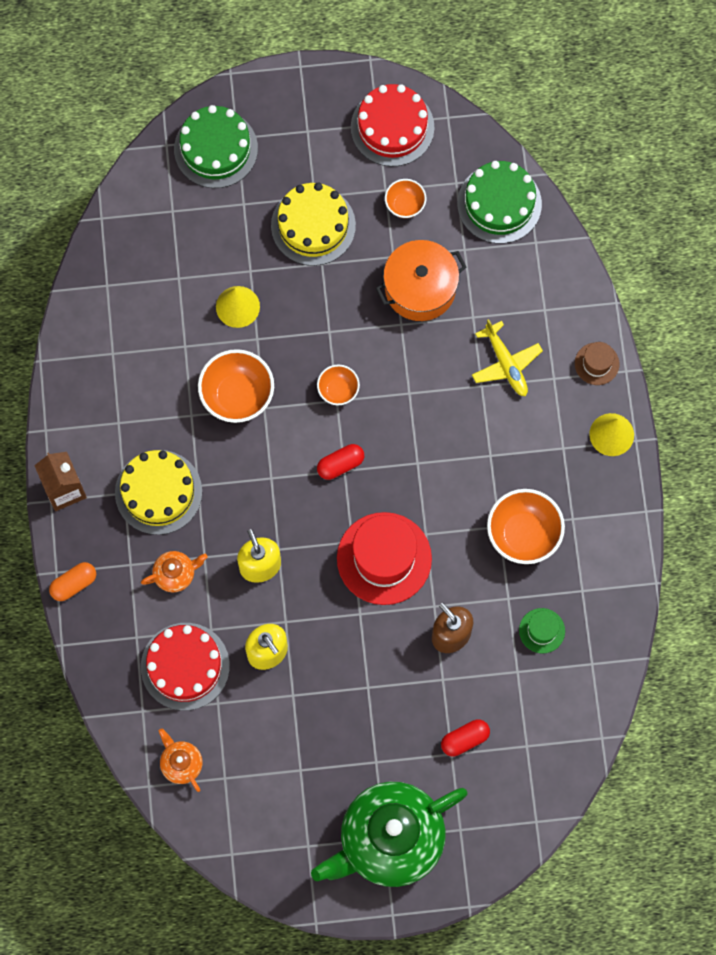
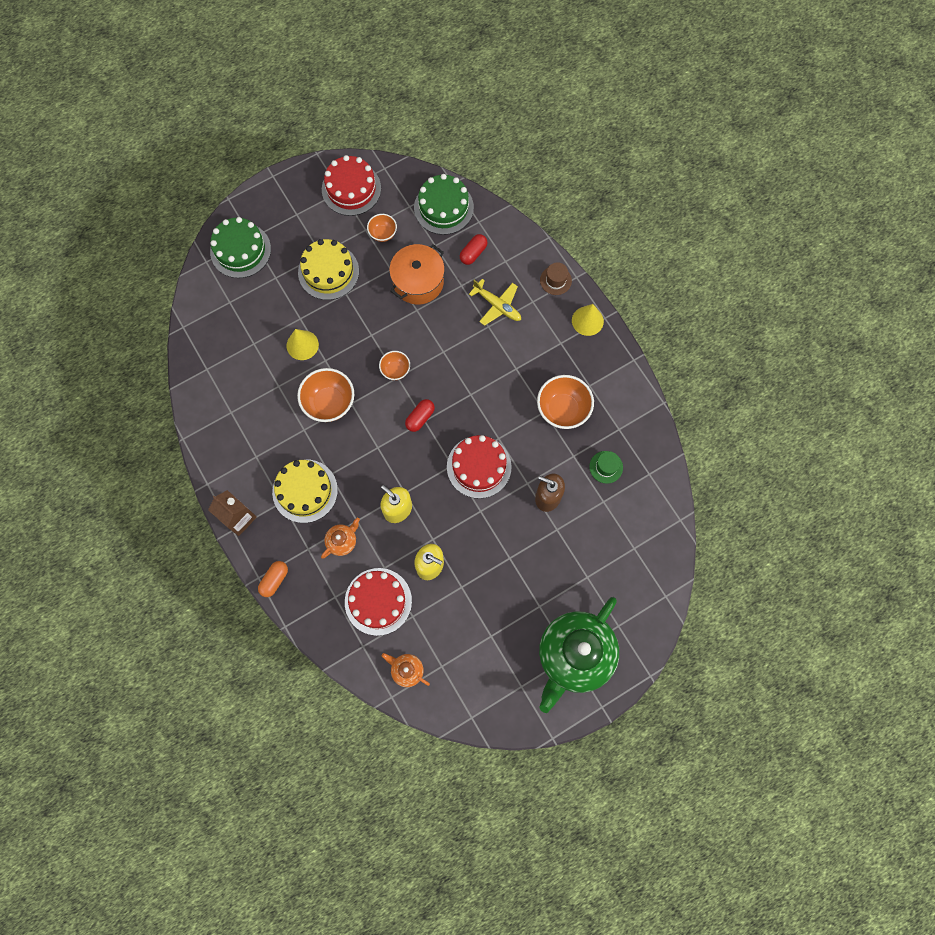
camera: 25 degrees left, 0 degrees up
(384, 558) = (479, 466): red hat -> red cake
(465, 739) = (591, 563): red capsule -> red capsule (473, 253)

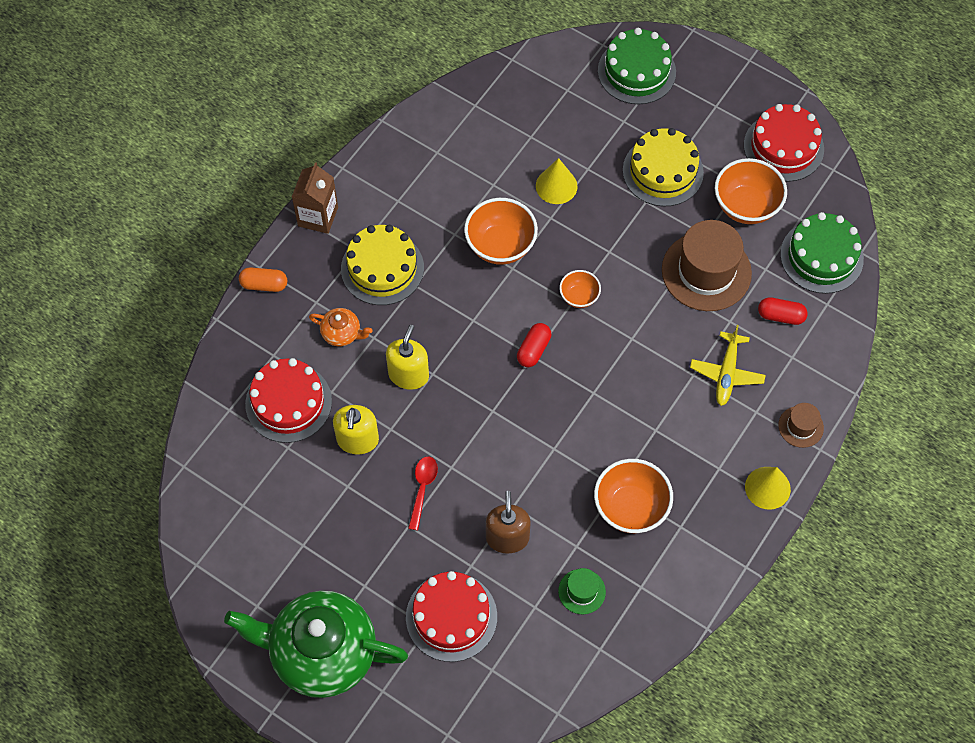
camera: 65 degrees right, 10 degrees down
(383, 234) = (746, 206): orange bowl -> orange bowl, size x1.78
(407, 670) = (221, 469): orange teapot -> none
(418, 282) = (706, 271): orange pot -> brown hat
(420, 418) = (533, 350): red capsule -> red capsule turned 75 degrees counterclockwise
(479, 466) = (506, 441): red cake -> red cake (451, 617)
(487, 537) = (422, 489): none -> red spoon

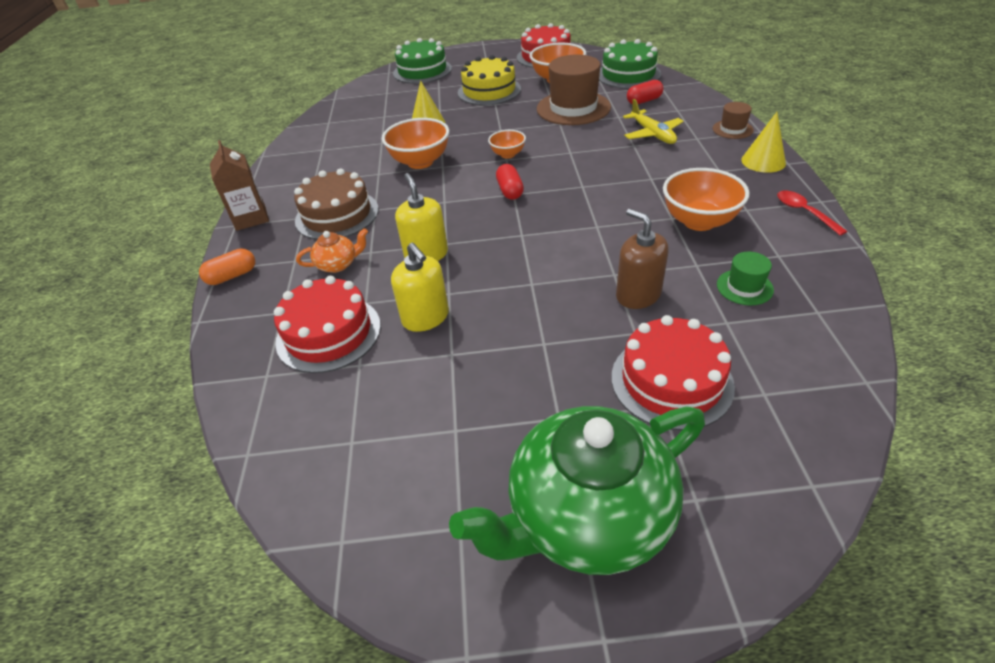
camera: 35 degrees left, 20 degrees down
(382, 268) = (337, 215): yellow cake -> brown cake
(422, 489) = (524, 311): red spoon -> red spoon (804, 212)

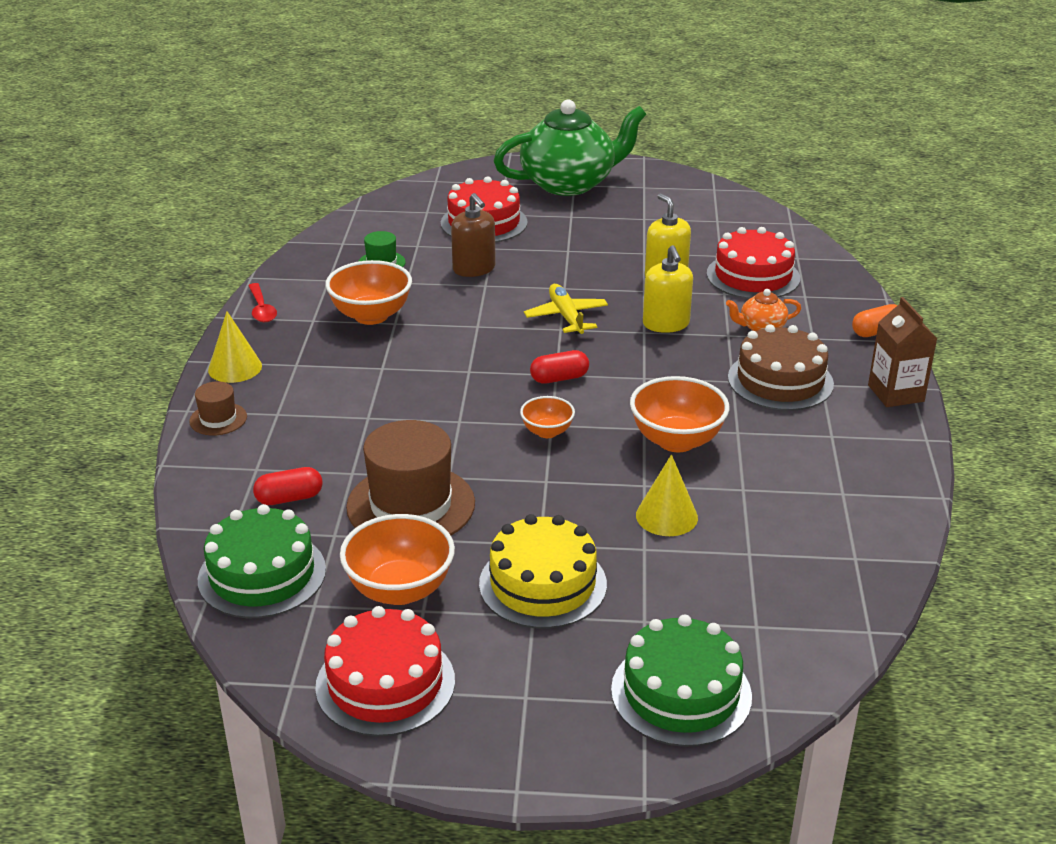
camera: 175 degrees left, 10 degrees down
(510, 191) = (559, 378): red capsule -> red capsule turned 75 degrees clockwise
(652, 134) = (329, 431): yellow plane -> yellow plane (566, 317)

